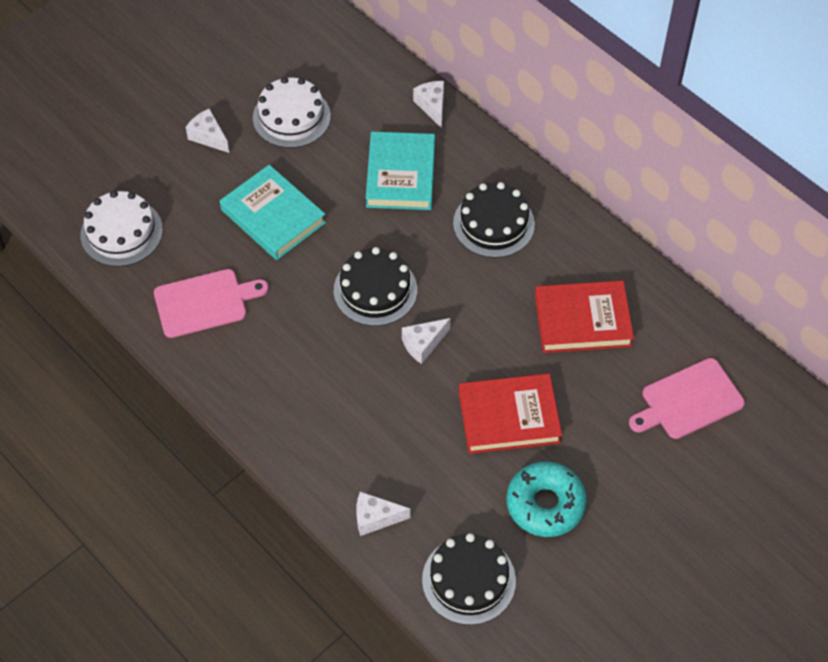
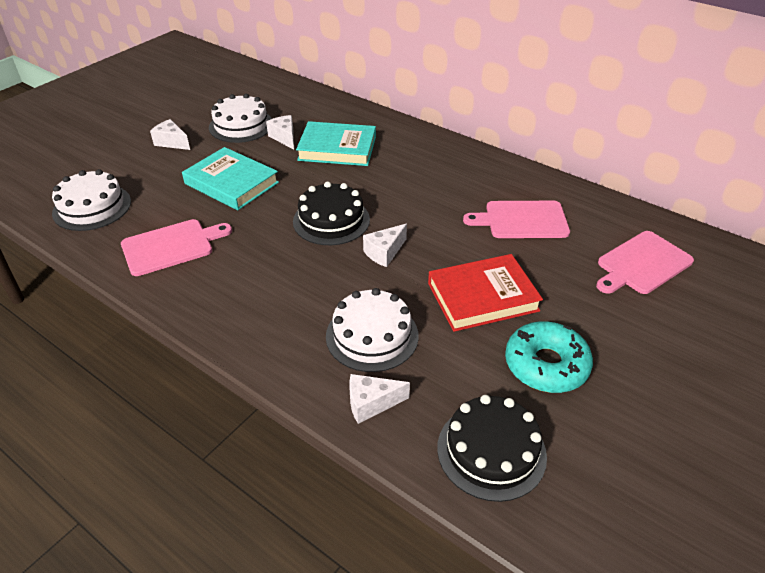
camera: 10 degrees left, 15 degrees down
(390, 446) = (372, 335): none -> white cake
(400, 175) = (337, 148): turquoise book -> turquoise book turned 75 degrees counterclockwise
(432, 106) = (353, 110): white cheese -> white cheese (284, 137)
(493, 224) = (423, 168): black cake -> none
(582, 320) = (522, 220): red book -> pink cutting board

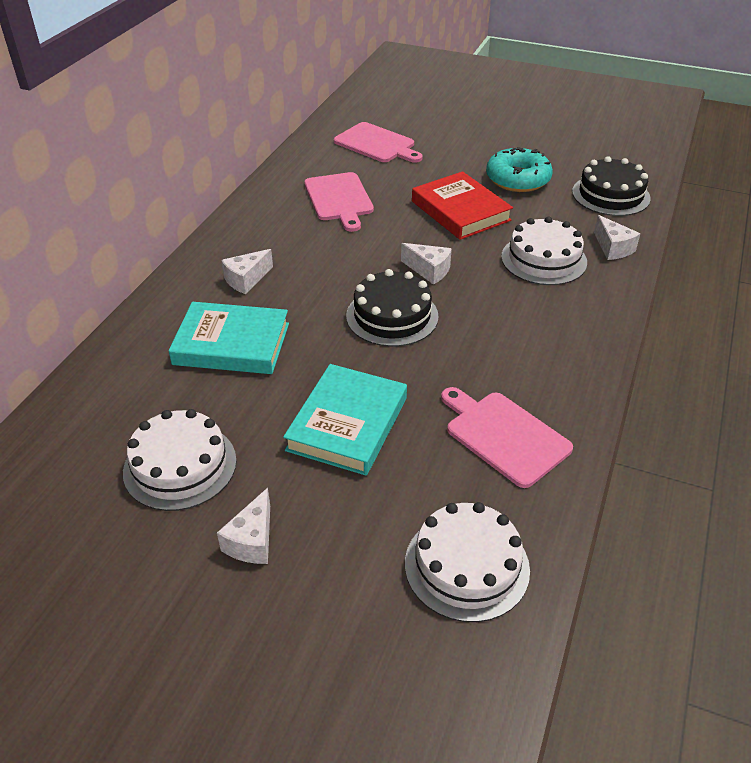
camera: 105 degrees left, 0 degrees up
(284, 137) = (211, 403): white cheese -> white cheese (246, 280)
(337, 148) = (232, 344): turquoise book -> turquoise book turned 75 degrees counterclockwise

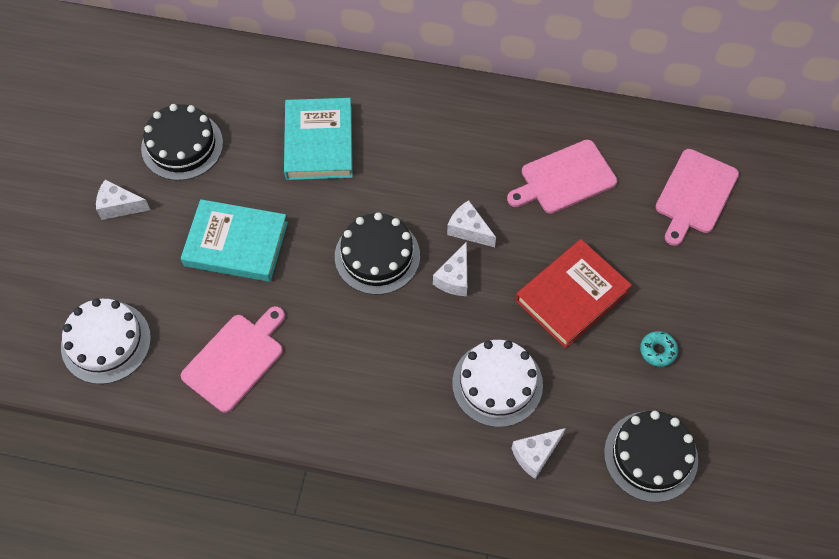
camera: 80 degrees right, 20 degrees up
(180, 466) = (182, 145): white cake -> black cake
(246, 280) = (408, 131): white cheese -> white cheese (468, 230)
(517, 179) = (658, 351): turquoise donut -> turquoise donut, size x0.48

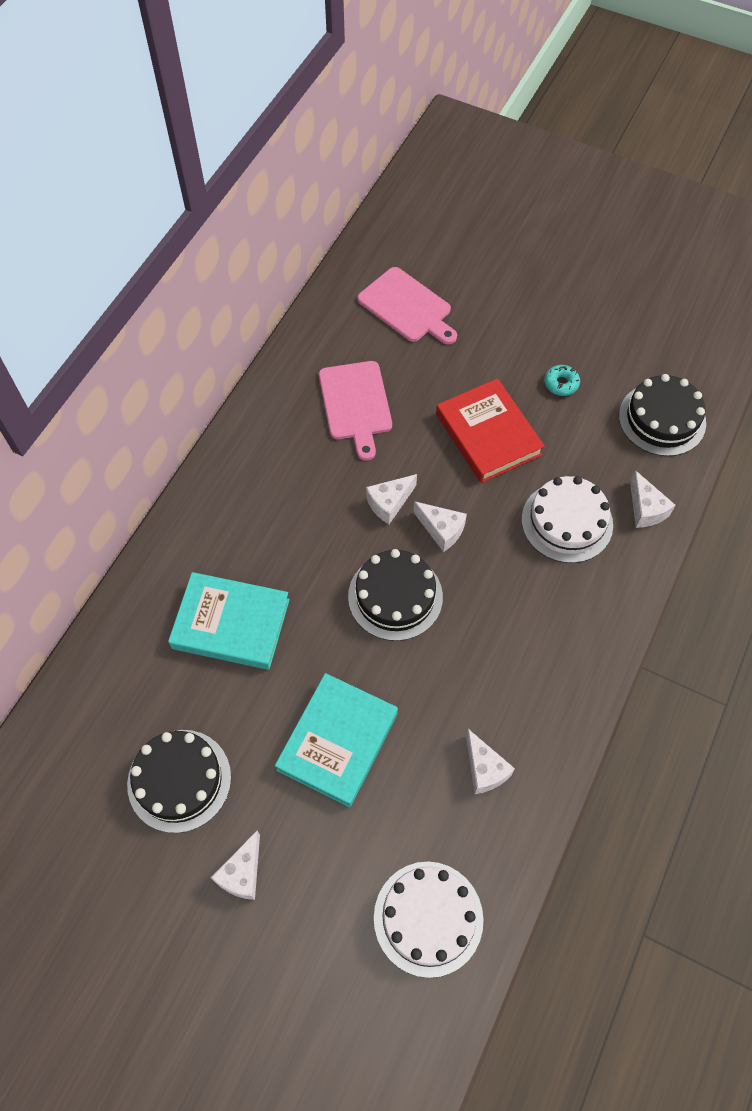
camera: 75 degrees left, 0 degrees up
(236, 359) = (484, 769): pink cutting board -> white cheese

